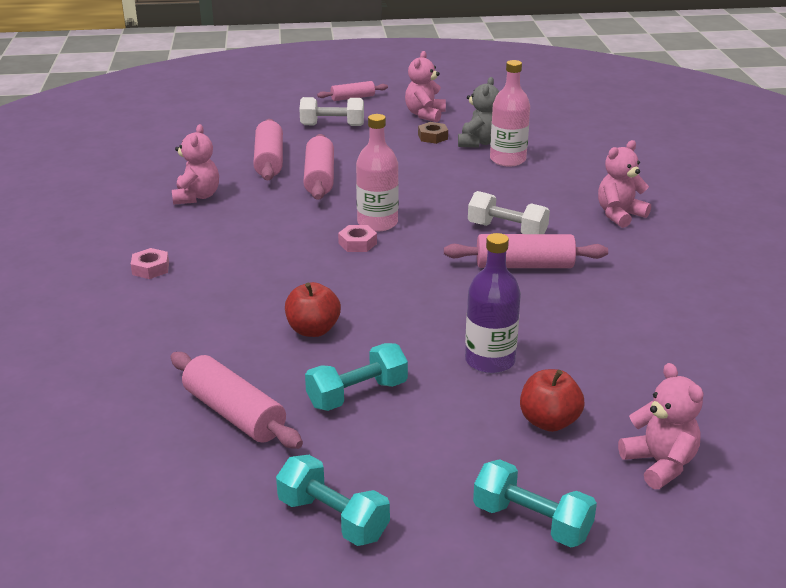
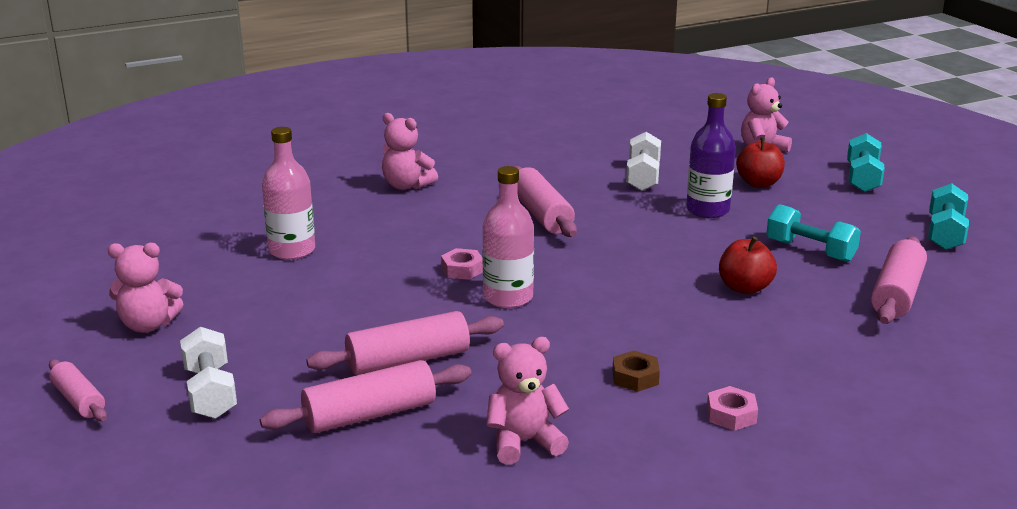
camera: 110 degrees left, 5 degrees down
(357, 243) = (564, 299): pink nut -> pink nut (462, 269)
(432, 137) = (233, 306): brown nut -> brown nut (635, 377)
(479, 143) = (244, 274): grey teddy bear -> none
(507, 230) = (476, 230): white dumbbell -> white dumbbell (642, 177)

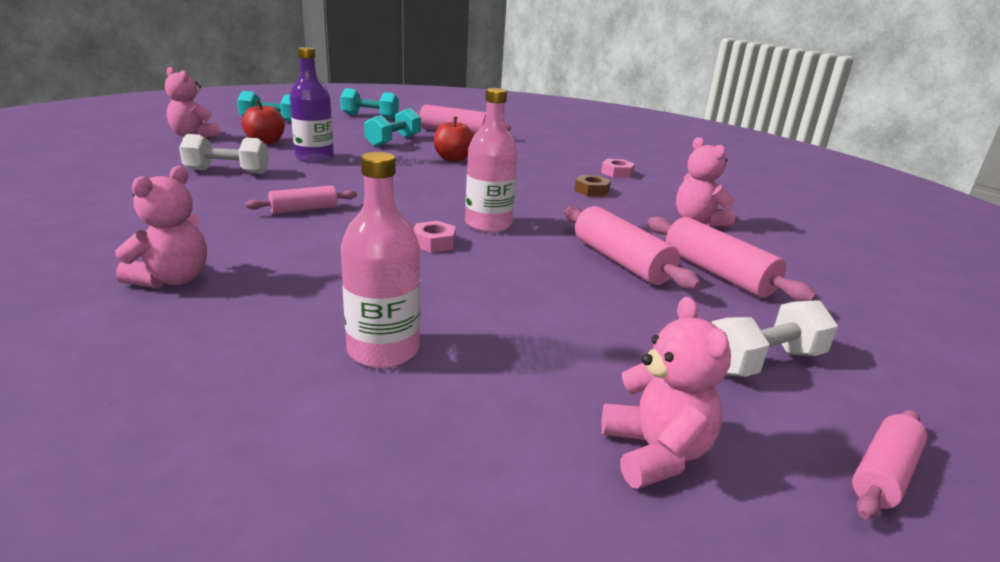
camera: 100 degrees left, 0 degrees up
(541, 214) = (304, 209): pink rolling pin -> pink rolling pin, size x0.62

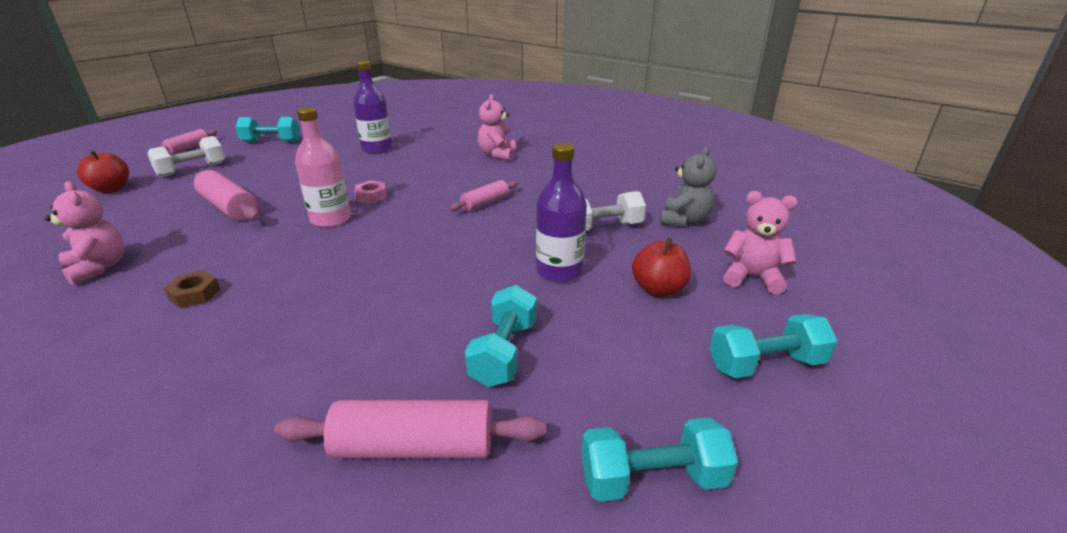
camera: 165 degrees right, 5 degrees up
(146, 163) = (684, 221): none -> grey teddy bear
(383, 350) = (377, 149): pink bottle -> purple bottle
(453, 159) = (387, 322): red apple -> red apple (111, 189)
(617, 173) = (112, 358): pink nut -> none
(655, 453) = (271, 142): pink teddy bear -> turquoise dumbbell
(717, 273) = (155, 212): pink rolling pin -> none

